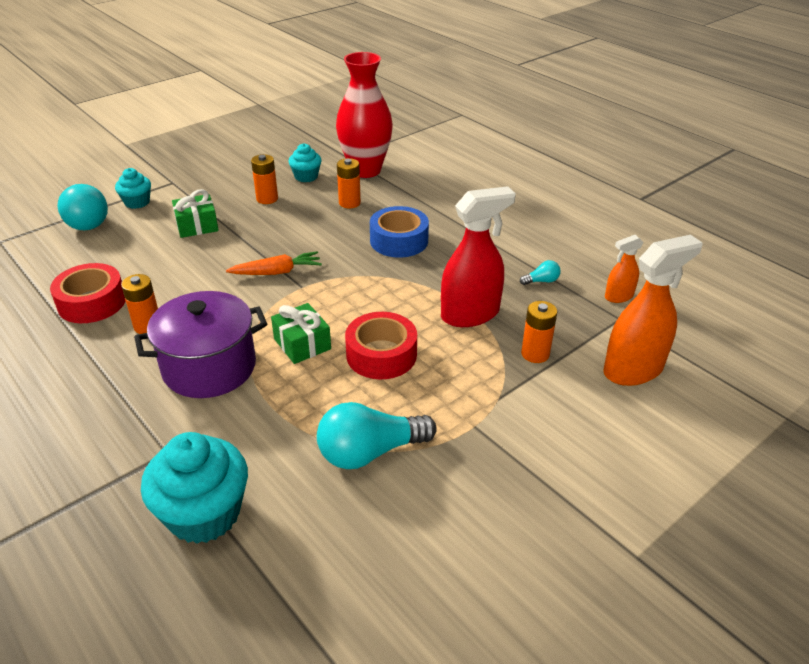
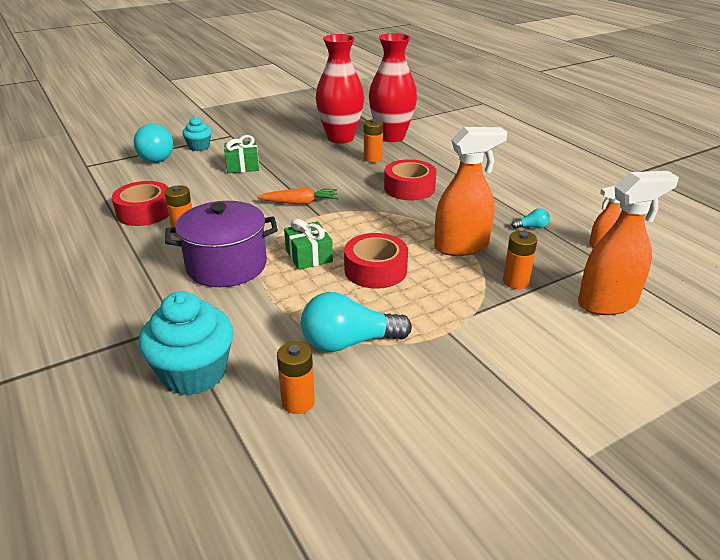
camera: 10 degrees right, 5 degrees down
(267, 199) = (304, 151): orange battery -> orange battery (298, 402)
(306, 176) = (340, 138): turquoise cupcake -> red vase
(399, 241) = (409, 188): blue tape -> red tape
(470, 314) = (461, 247): red spray bottle -> orange spray bottle

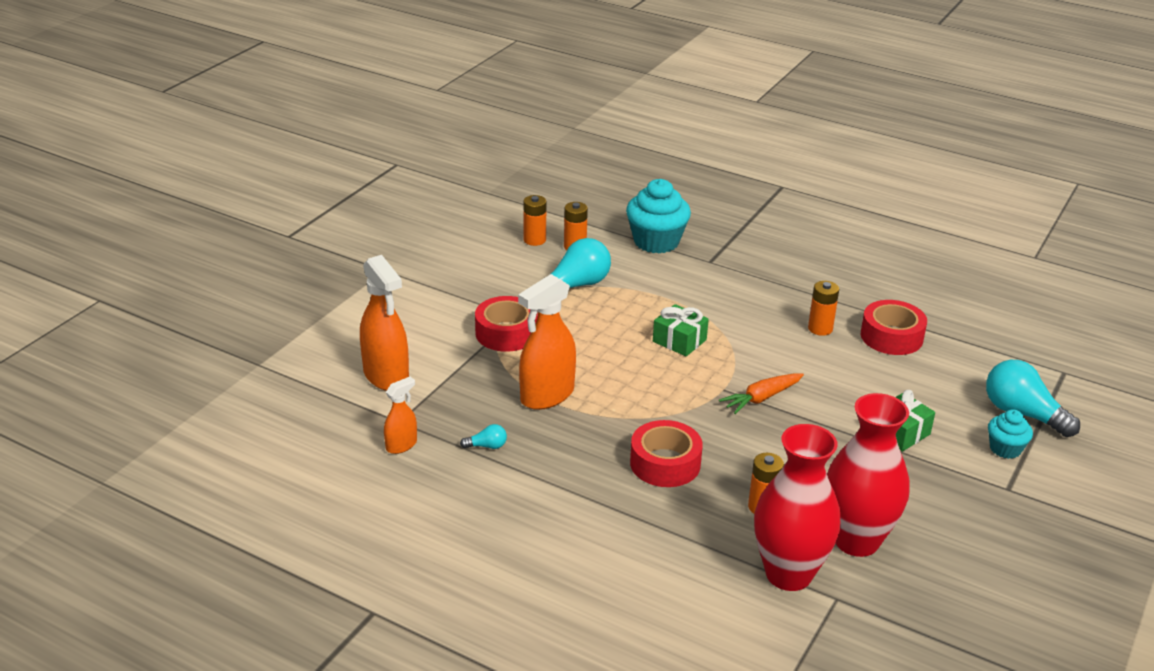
camera: 150 degrees right, 0 degrees up
(226, 266) = (736, 311): purple pot -> none
(375, 270) = (607, 346): red tape -> red tape (506, 333)
(515, 282) = (475, 372): orange battery -> orange battery (534, 240)
(531, 227) = (487, 446): turquoise light bulb -> turquoise light bulb turned 150 degrees counterclockwise
(607, 303) = (386, 376): orange spray bottle -> orange spray bottle turned 75 degrees counterclockwise

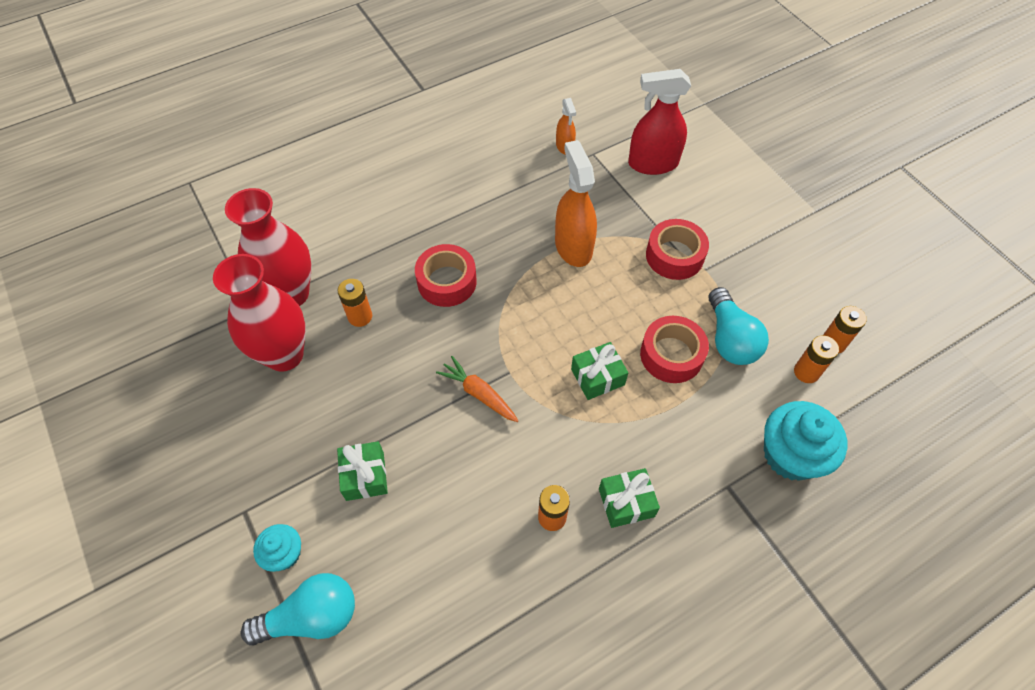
camera: 120 degrees right, 25 degrees up
(386, 376) = (652, 164): orange spray bottle -> red spray bottle
(487, 446) = (535, 189): turquoise light bulb -> none
(762, 398) = (479, 394): orange carrot -> orange carrot turned 45 degrees counterclockwise
(771, 300) = (626, 502): none -> green gift
(891, 336) = (500, 582): red tape -> red tape (671, 355)

